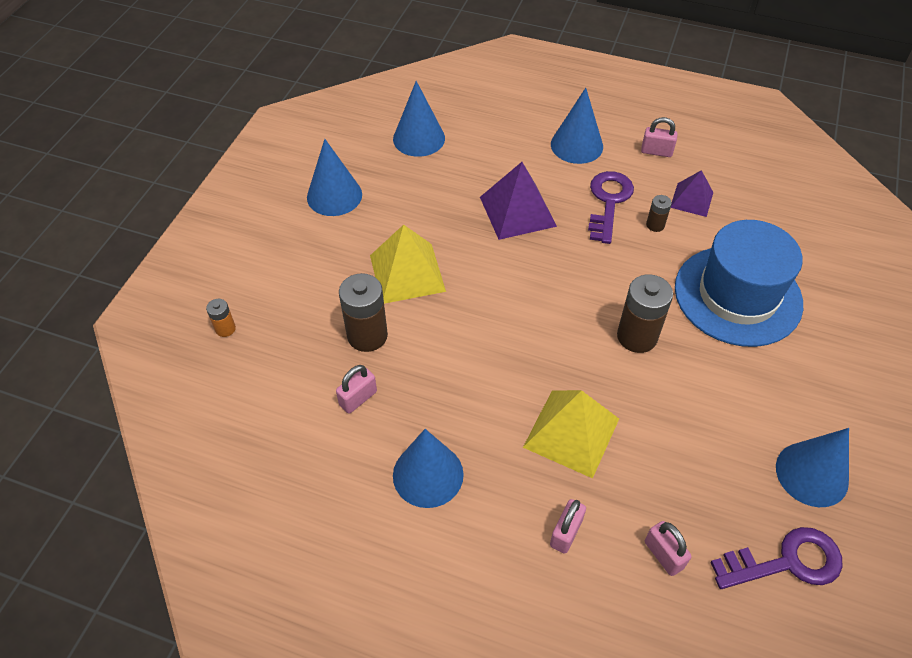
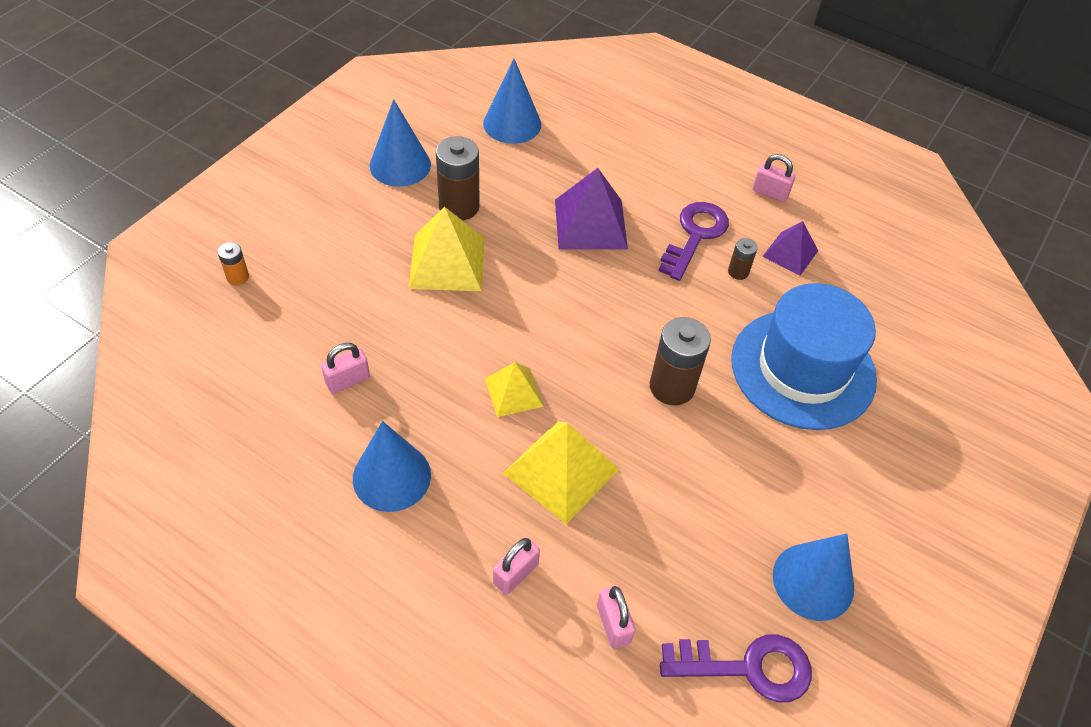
camera: 10 degrees right, 0 degrees up
(367, 335) = (381, 318): brown battery -> brown battery (459, 206)
(506, 373) = (513, 392): none -> yellow pyramid
(576, 145) = (682, 167): blue cone -> none

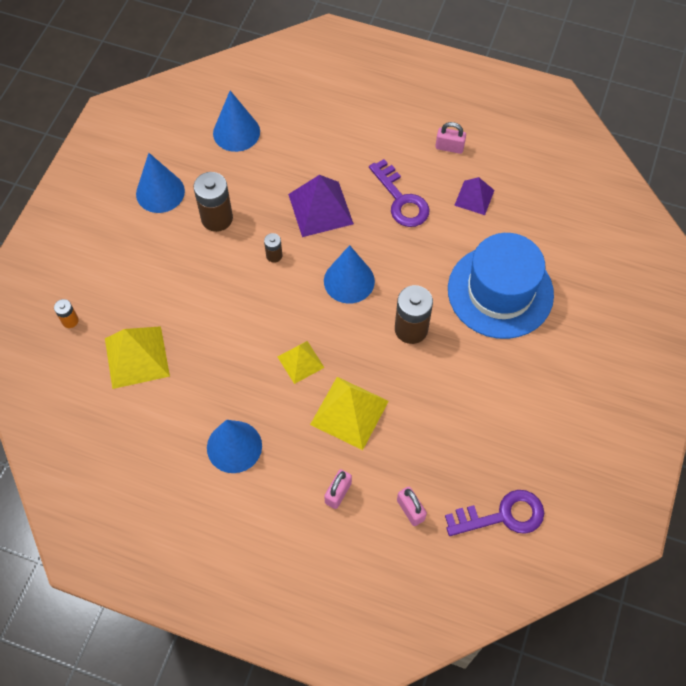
camera: 10 degrees left, 10 degrees up
(348, 380) = (180, 383): pink padlock -> none
(447, 262) = (222, 269): yellow pyramid -> yellow pyramid (137, 357)
(695, 236) = (401, 200): purple key -> purple key turned 135 degrees clockwise
(738, 272) = (439, 223): brown battery -> brown battery (274, 255)
(813, 581) = (534, 447): blue cone -> blue cone (349, 281)

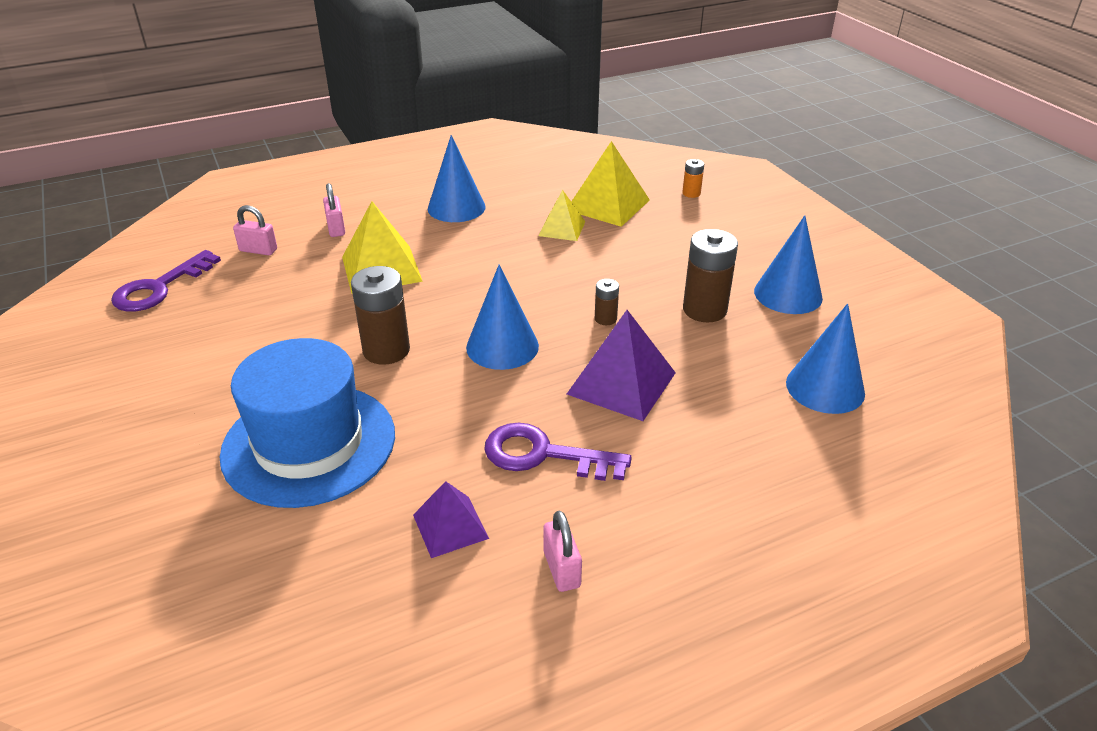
camera: 135 degrees right, 25 degrees down
(300, 362) = (469, 271): yellow pyramid -> yellow pyramid (562, 228)
(449, 147) = (562, 569): pink padlock -> pink padlock turned 75 degrees counterclockwise

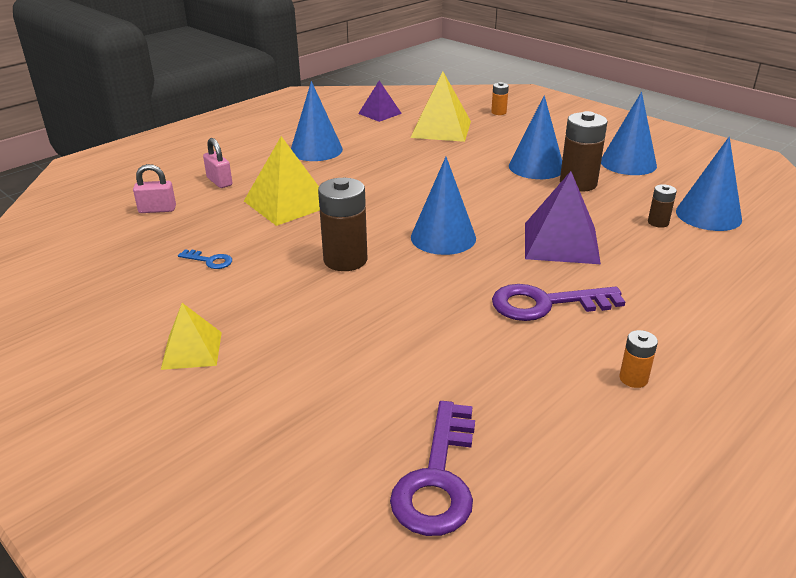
camera: 20 degrees left, 5 degrees down
(160, 287) = (79, 255): purple key -> purple key (437, 478)
(263, 321) = (209, 261): none -> blue key
(309, 444) = (336, 343): blue hat -> none
(450, 526) = (516, 372): purple pyramid -> purple pyramid (379, 113)
(562, 228) = (418, 150): yellow pyramid -> yellow pyramid (192, 350)
(562, 569) = (633, 379): pink padlock -> orange battery
(605, 319) = (509, 203): brown battery -> brown battery (658, 222)
(674, 277) = (536, 167): none -> blue cone

